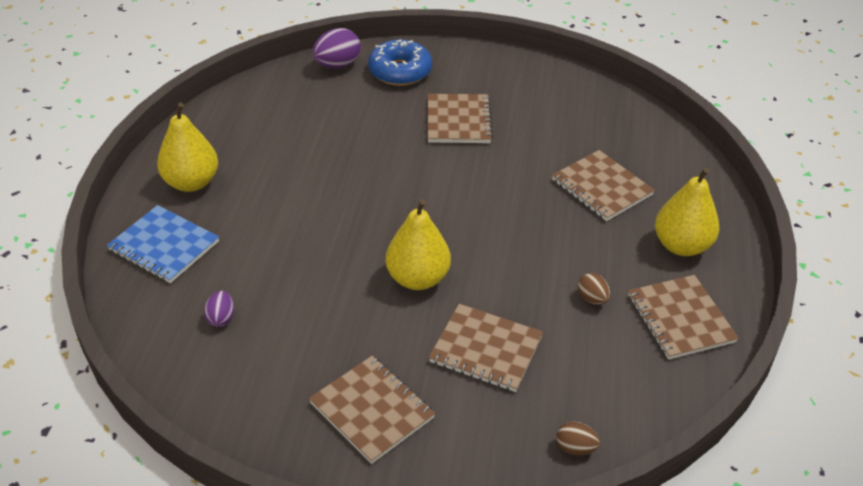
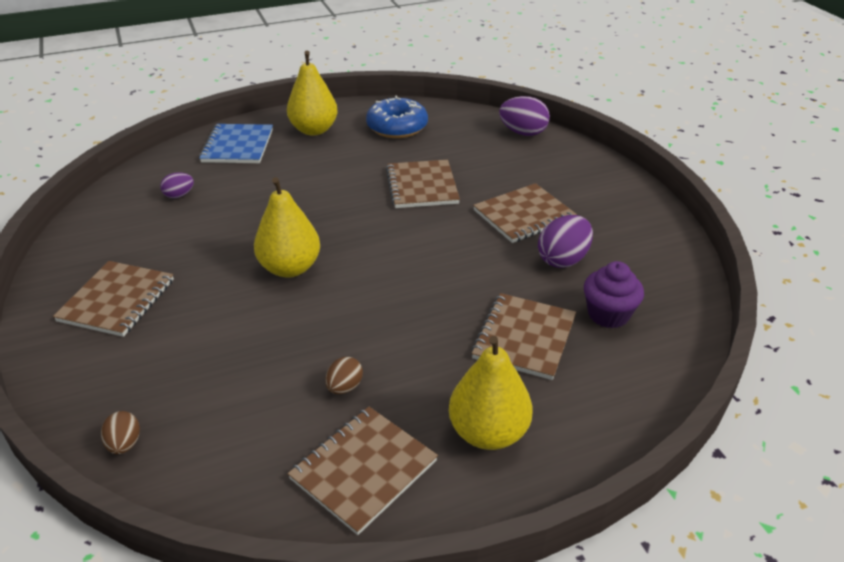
camera: 60 degrees right, 5 degrees down
(400, 71) = (554, 162): blue donut -> blue donut (397, 127)
(486, 350) = (225, 339): brown notebook -> brown notebook (421, 186)
(530, 129) = (563, 259): none -> purple egg
(605, 139) = (608, 314): none -> purple cupcake

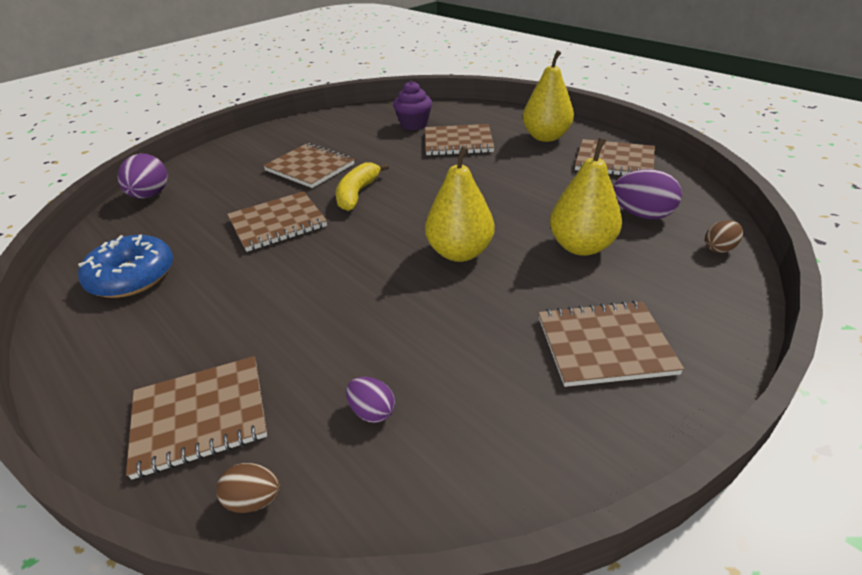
camera: 110 degrees left, 0 degrees up
(237, 146) = (200, 417): blue notebook -> brown notebook
(314, 130) = (139, 349): yellow pear -> yellow pear (581, 246)
(344, 387) = (564, 184): brown egg -> brown egg (254, 499)
(442, 234) = (357, 194): none -> yellow banana
(563, 259) = (363, 145): purple egg -> purple egg (642, 214)

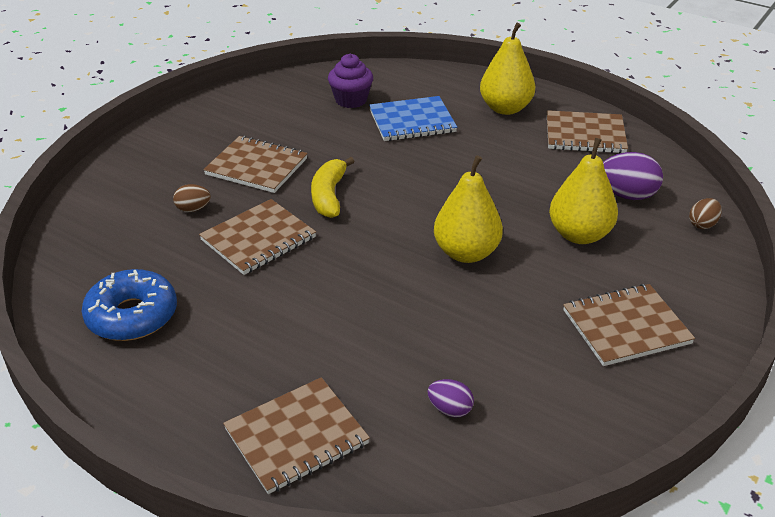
camera: 15 degrees left, 0 degrees up
(150, 195) = (83, 218): purple egg -> none
(254, 499) = (384, 491): brown egg -> brown egg (193, 209)
(458, 142) = (412, 121): brown notebook -> blue notebook

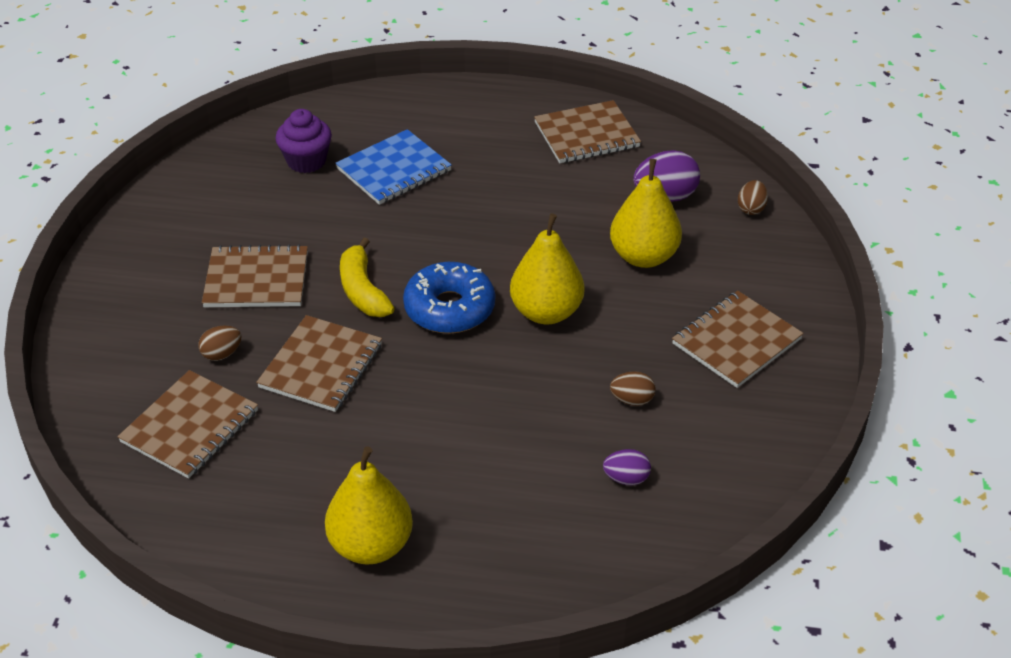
camera: 25 degrees left, 5 degrees up
(132, 316) = (248, 497): blue donut -> blue donut (449, 308)
(296, 437) = (503, 556): brown notebook -> brown notebook (190, 426)
(497, 345) = (632, 400): none -> brown egg
(505, 108) = (485, 124): yellow pear -> yellow pear (371, 545)

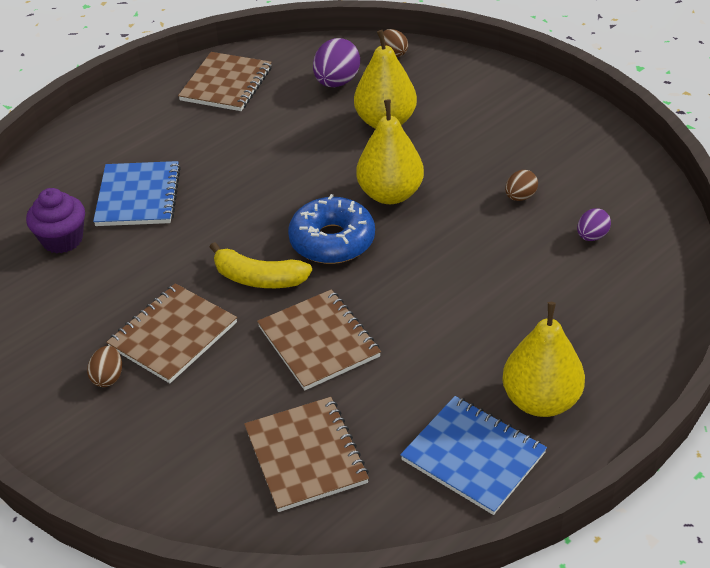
camera: 50 degrees left, 0 degrees up
(222, 354) = (239, 397): brown egg -> brown egg (108, 377)
(269, 531) = (473, 456): none -> blue notebook
(736, 341) = (512, 124): brown notebook -> none

